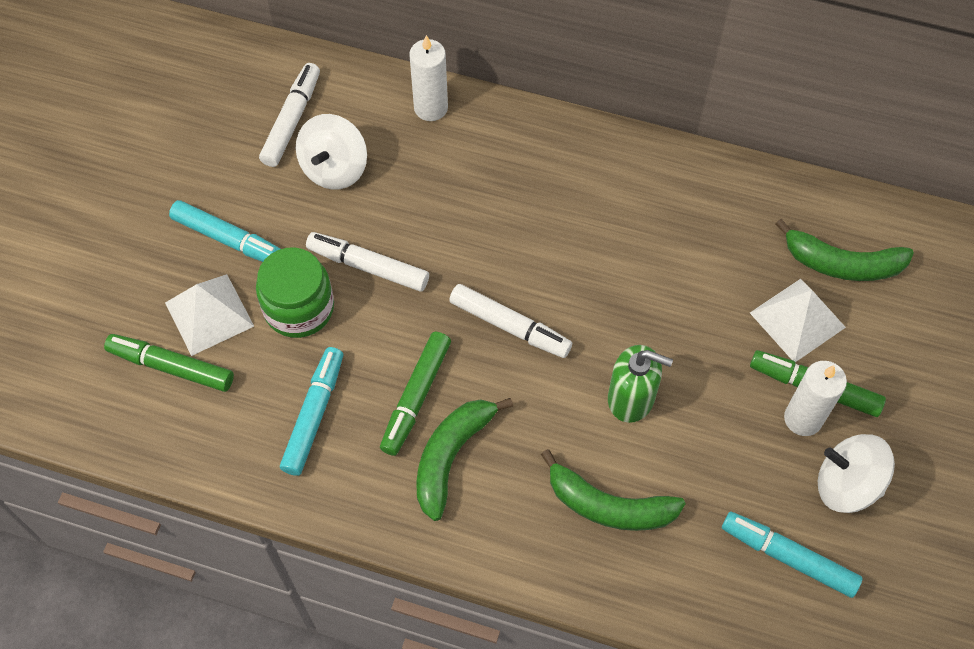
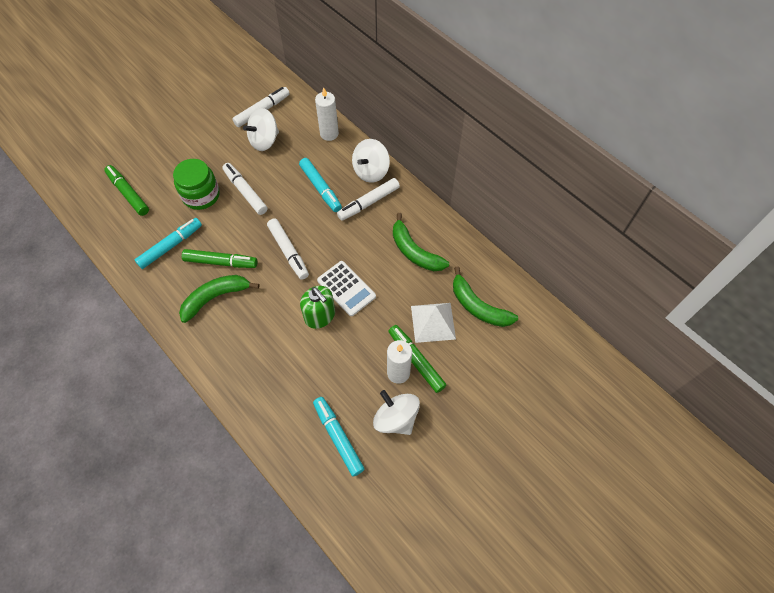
camera: 30 degrees right, 0 degrees up
(209, 314) = (161, 178): white pyramid -> none
(229, 239) = (195, 150): turquoise marker -> turquoise marker (321, 188)
(416, 397) = (221, 262): green marker -> green marker turned 135 degrees counterclockwise
(541, 137) = (371, 171): none -> white spinning top
(574, 188) = (368, 203): none -> white marker
(608, 505) = (270, 361): green banana -> green banana (414, 251)
(639, 336) = (346, 288): none -> white calculator

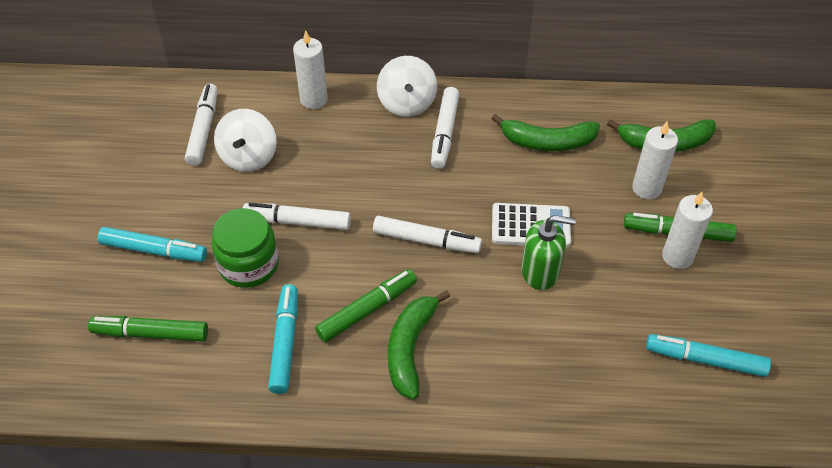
camera: 45 degrees left, 10 degrees down
(321, 188) = (377, 156): turquoise marker -> turquoise marker (154, 250)
(396, 418) = (728, 296): white spinning top -> none
(433, 322) = (646, 188): white pyramid -> white candle

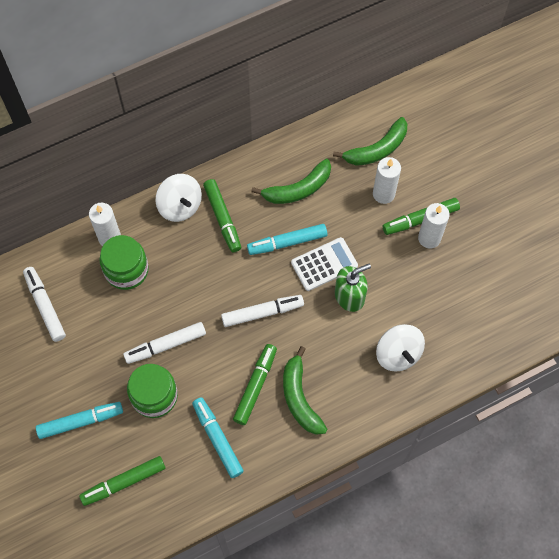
camera: 30 degrees left, 15 degrees up
(248, 157) = (95, 311): white spinning top -> white spinning top (398, 354)
(309, 135) = (126, 270): none -> green jar
(445, 133) = (222, 218): white marker -> green marker
(705, 360) = (481, 306): turquoise marker -> turquoise marker (287, 242)

